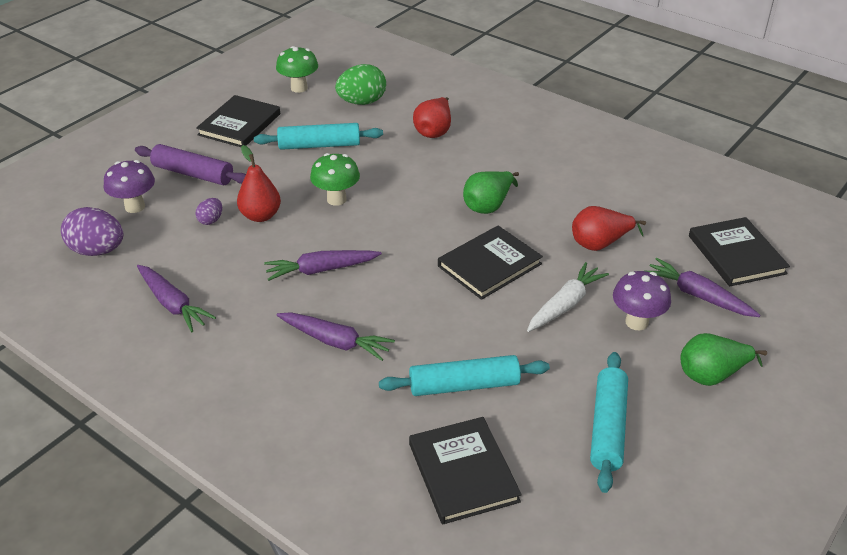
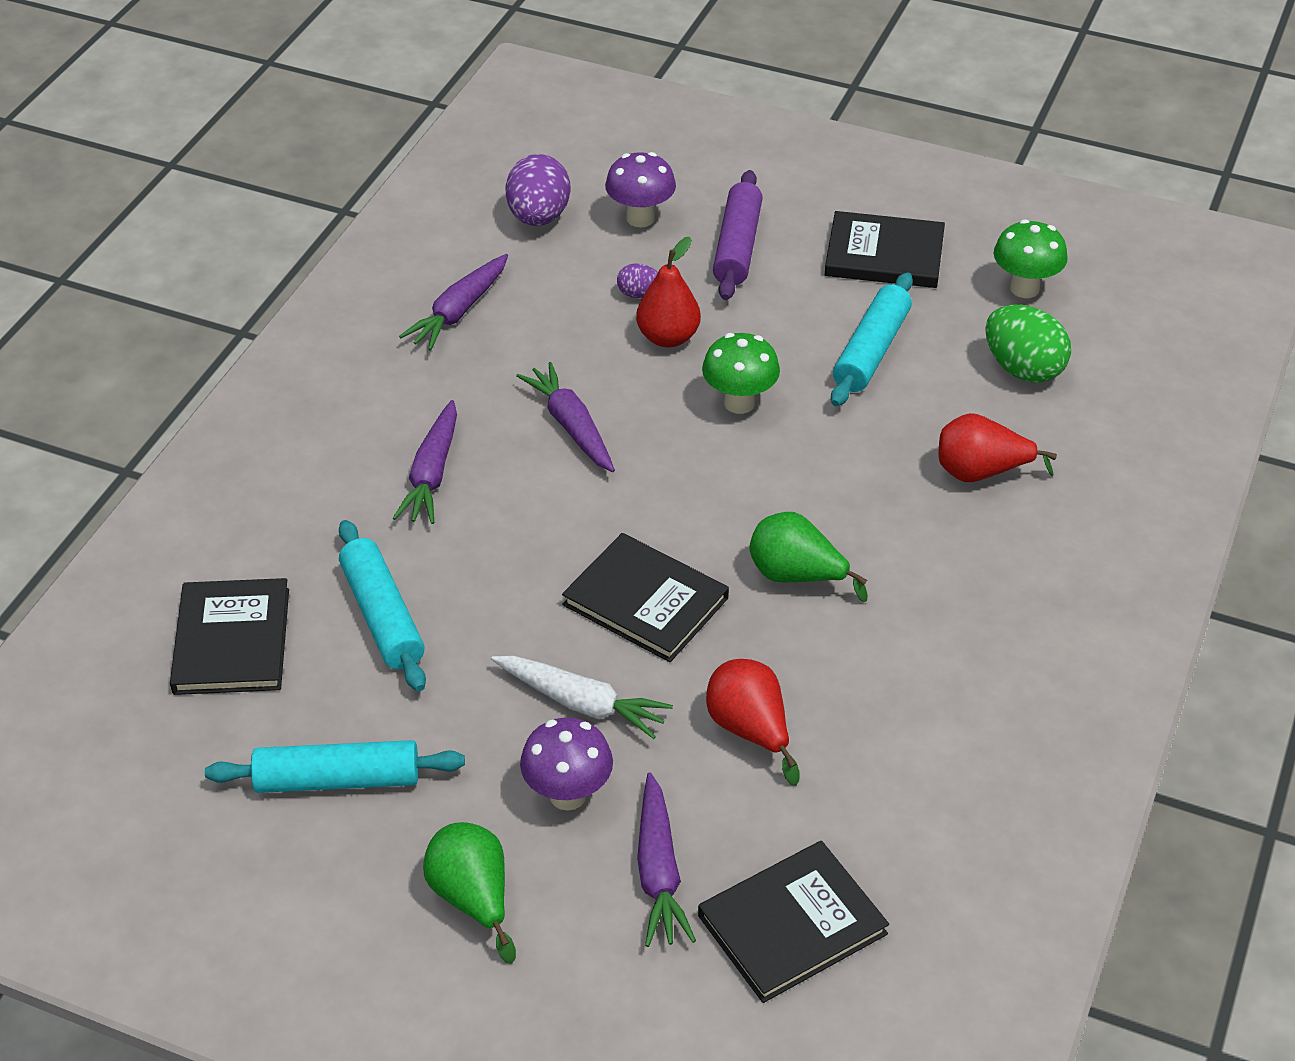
camera: 75 degrees right, 5 degrees up
(319, 145) = (871, 351): turquoise rolling pin -> turquoise rolling pin turned 45 degrees clockwise
(463, 472) = (231, 641): black book -> black book turned 60 degrees counterclockwise
(697, 295) = (659, 872): purple carrot -> purple carrot turned 150 degrees clockwise

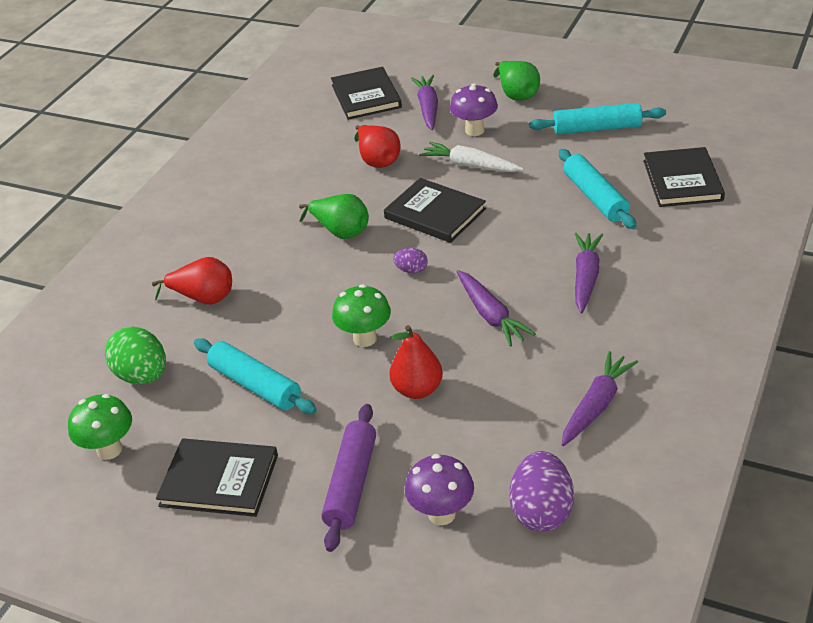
camera: 175 degrees left, 5 degrees down
(639, 294) = (442, 429): purple egg -> purple egg (411, 270)
(792, 924) = (366, 96): black book -> black book turned 75 degrees counterclockwise
(871, 351) = (255, 385): turquoise rolling pin -> turquoise rolling pin turned 75 degrees counterclockwise

